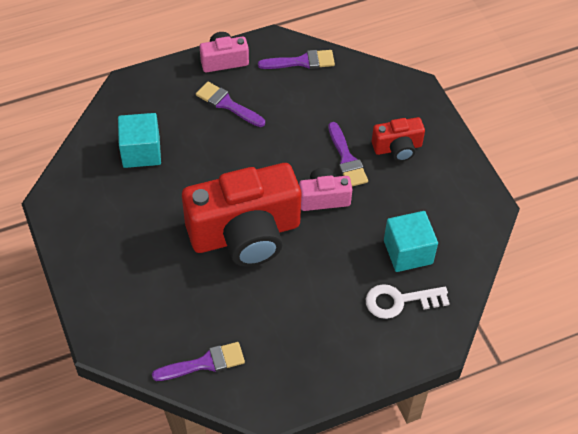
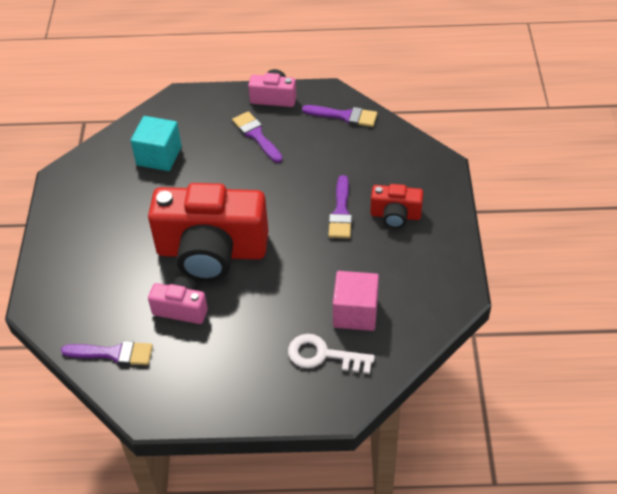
camera: 25 degrees right, 5 degrees down
(323, 198) = (300, 240): pink camera -> pink camera (181, 308)
(408, 252) = (355, 312): turquoise cube -> pink cube

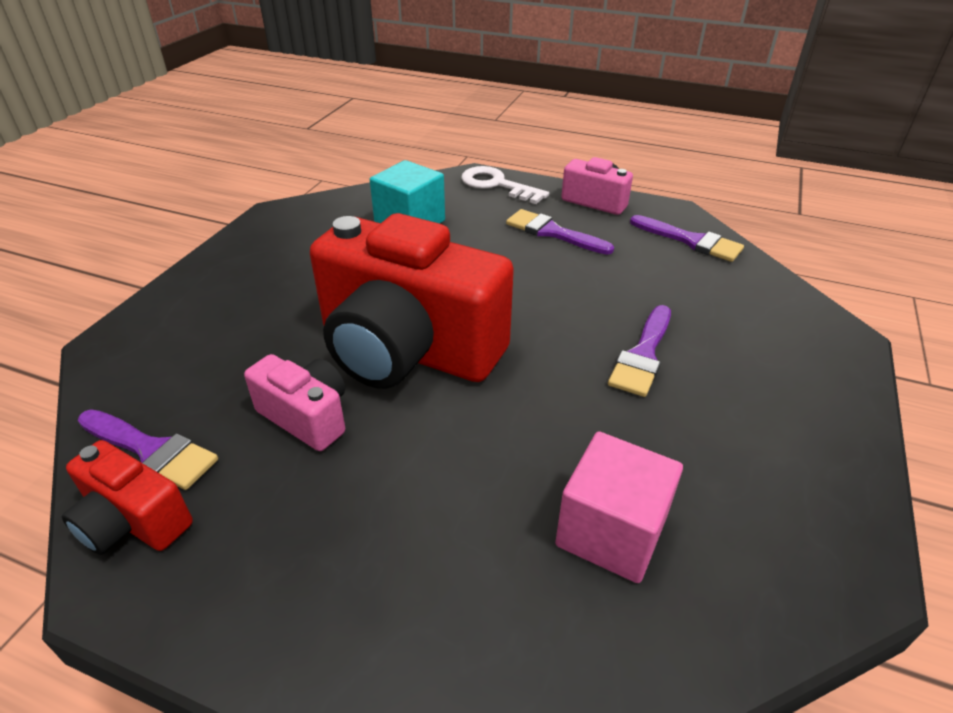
camera: 20 degrees right, 10 degrees down
(256, 135) = (552, 232): purple brush -> purple brush turned 45 degrees counterclockwise
(323, 355) = (511, 598): white key -> white key (497, 185)
(395, 215) = (740, 387): red camera -> red camera (132, 522)

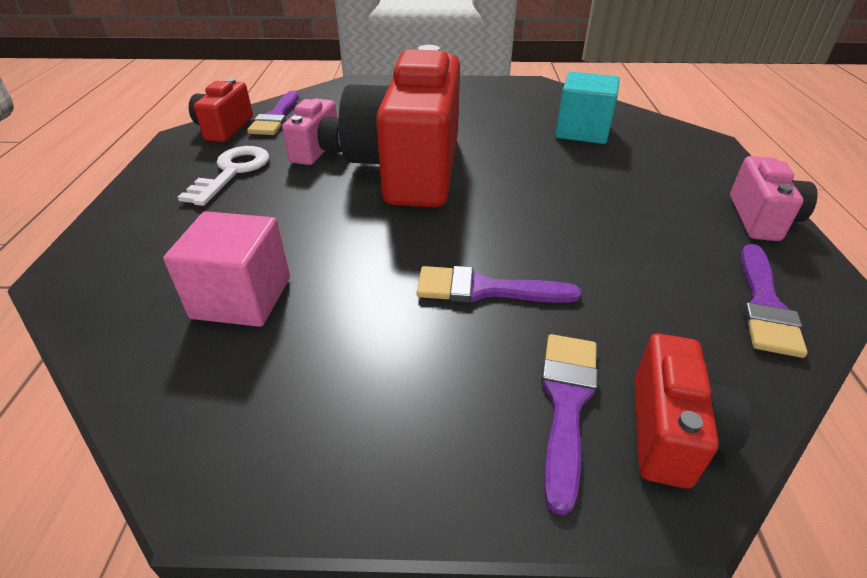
camera: 70 degrees right, 0 degrees up
(497, 185) = (706, 155): white key -> white key (232, 172)
(552, 232) = (655, 201): purple brush -> purple brush (566, 403)
(799, 320) = (672, 432): none -> red camera

